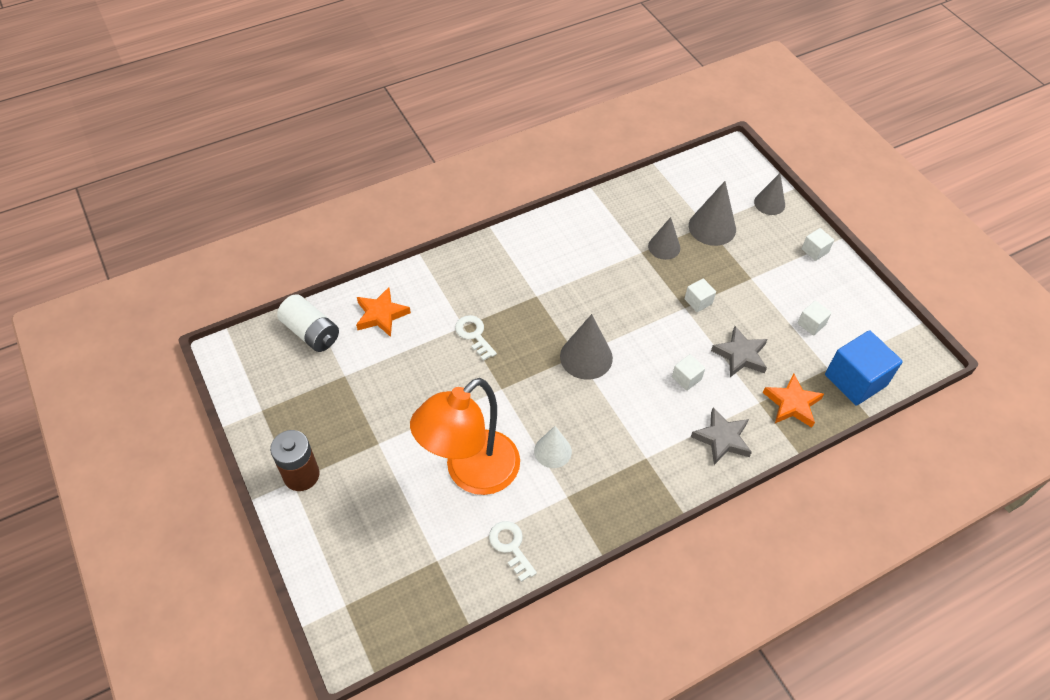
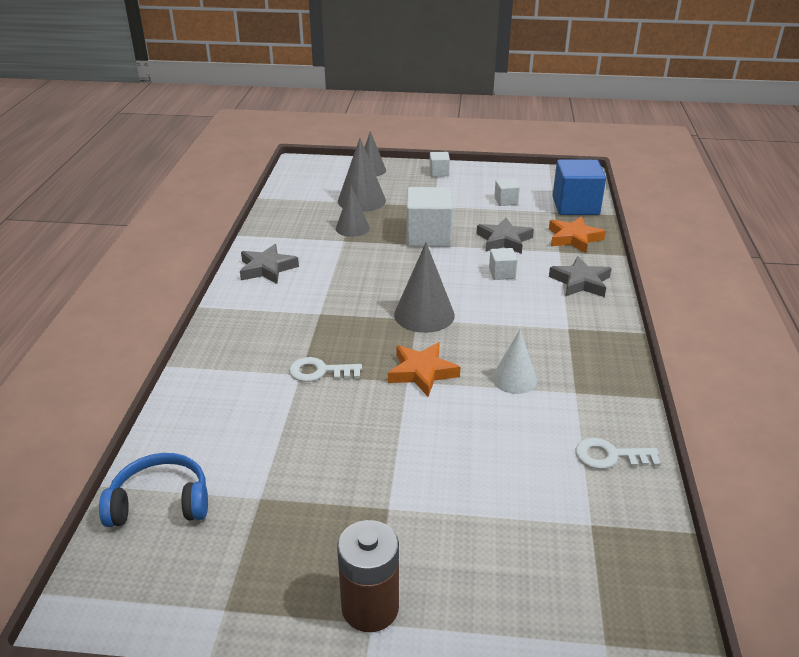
camera: 55 degrees left, 20 degrees down
(311, 332) = (160, 502): white battery -> blue headphones
(381, 315) = (210, 429): orange star -> orange star (422, 372)
(471, 473) = (495, 447): orange lamp -> none
(563, 232) = (267, 268): none -> grey star
(698, 301) = (428, 236): white cube -> white cube, size x2.07

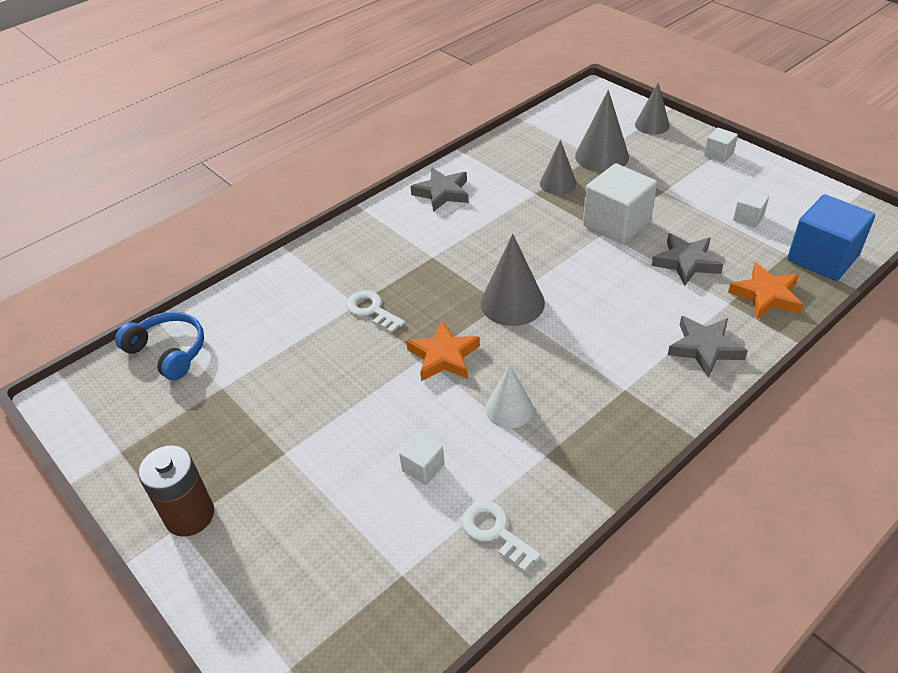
camera: 45 degrees right, 10 degrees up
(502, 273) = (636, 298): white cube -> white cube (423, 467)

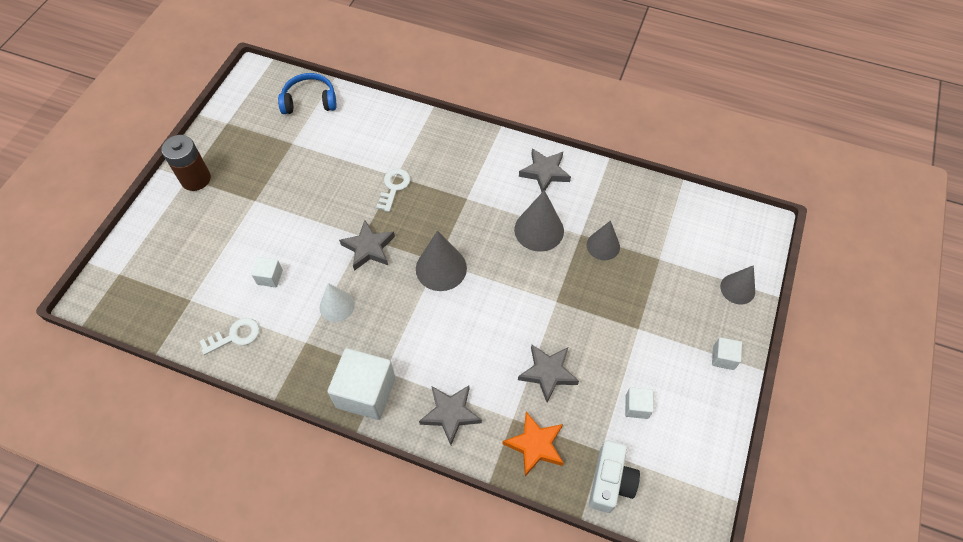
camera: 60 degrees right, 15 degrees up
(169, 351) = (309, 101): blue headphones -> blue headphones turned 105 degrees counterclockwise
(443, 356) = (368, 248): orange star -> grey star
(495, 532) = (235, 336): white key -> white key turned 45 degrees clockwise
(602, 156) = (661, 265): grey cone -> grey cone (539, 230)
(616, 223) = (572, 306): white cube -> white cube (366, 392)
(822, 258) = (610, 482): blue cube -> white camera

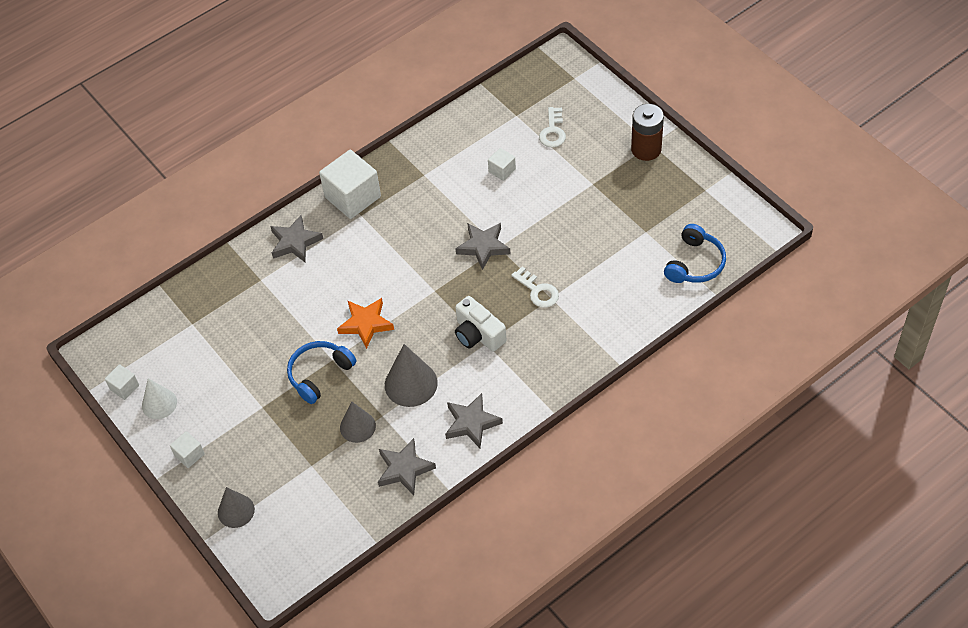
camera: 125 degrees right, 5 degrees down
(235, 336) = (462, 134): white key -> white key (553, 131)
(337, 306) = (442, 205): white cone -> white cone (159, 403)
(441, 268) = (425, 290): grey cone -> none
(535, 445) = (230, 284): orange star -> orange star (366, 324)
(548, 373) = (276, 320): grey star -> grey star (404, 469)
(577, 302) = (319, 374): none -> blue headphones
(610, 482) = (167, 317): white camera -> white camera (478, 334)
(636, 407) = (203, 366): white cube -> white cube (124, 387)

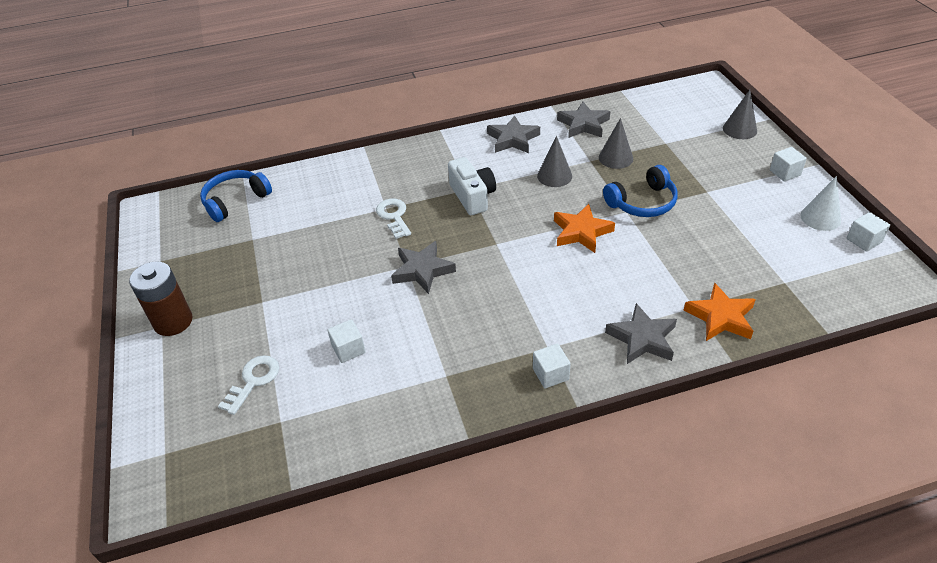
camera: 160 degrees left, 10 degrees down
(240, 277) = (721, 317): none -> orange star
(353, 197) = (550, 374): white cube -> white cube, size x0.48
(411, 383) = (554, 176): grey cone -> grey cone, size x0.67

